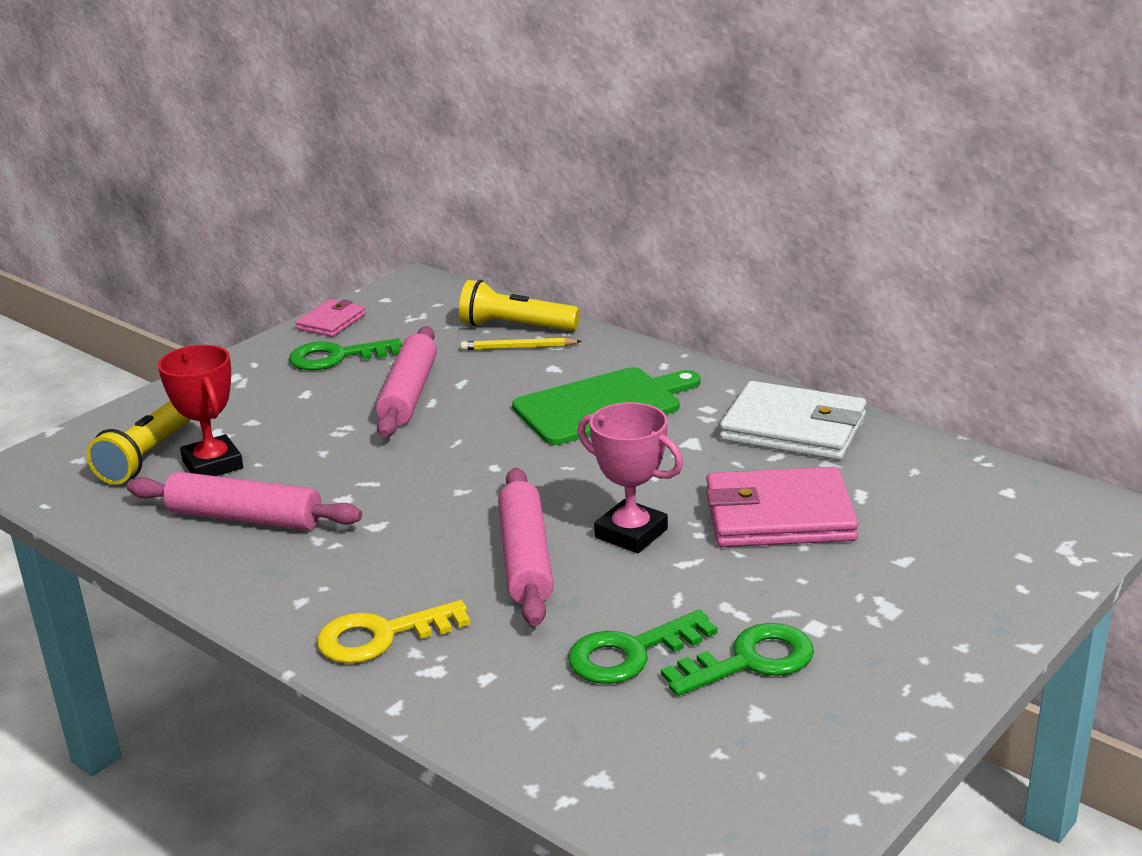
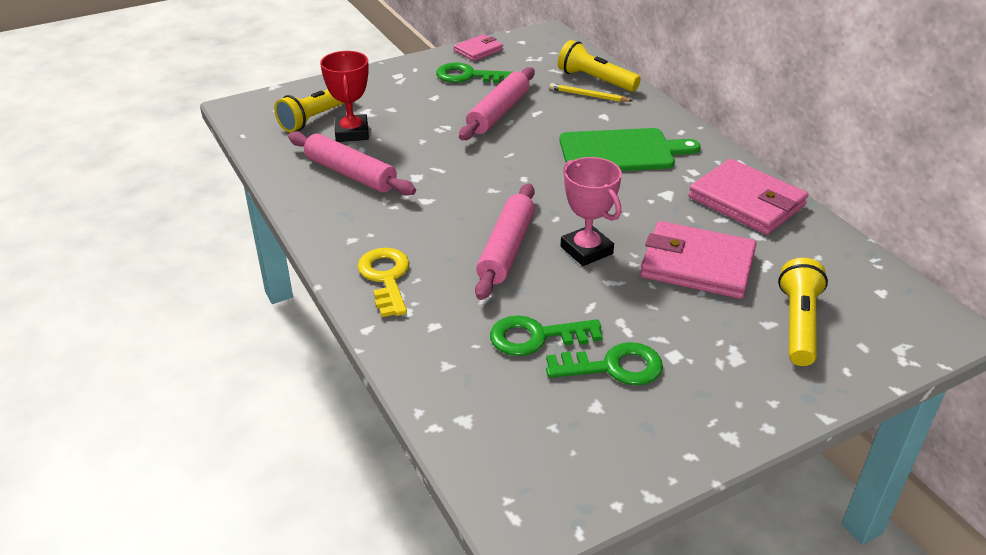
camera: 20 degrees right, 10 degrees up
(381, 636) = (386, 278): yellow key -> yellow key turned 75 degrees clockwise
(793, 428) = (746, 201): white wallet -> pink wallet
(937, 551) = (798, 324): none -> yellow flashlight

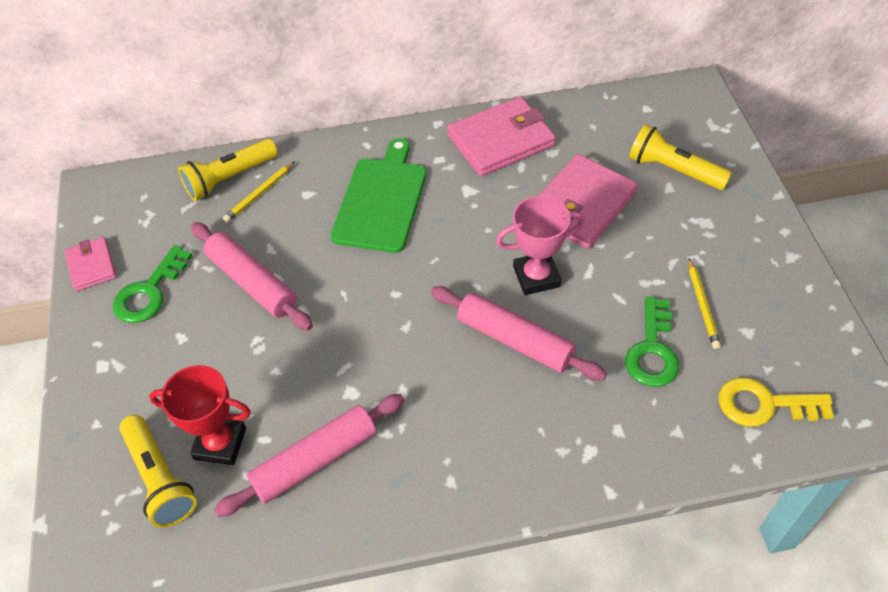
camera: 70 degrees left, 15 degrees up
(386, 278) = (530, 459): yellow key -> yellow key (764, 404)
(613, 367) = (702, 305): green key -> yellow pencil

